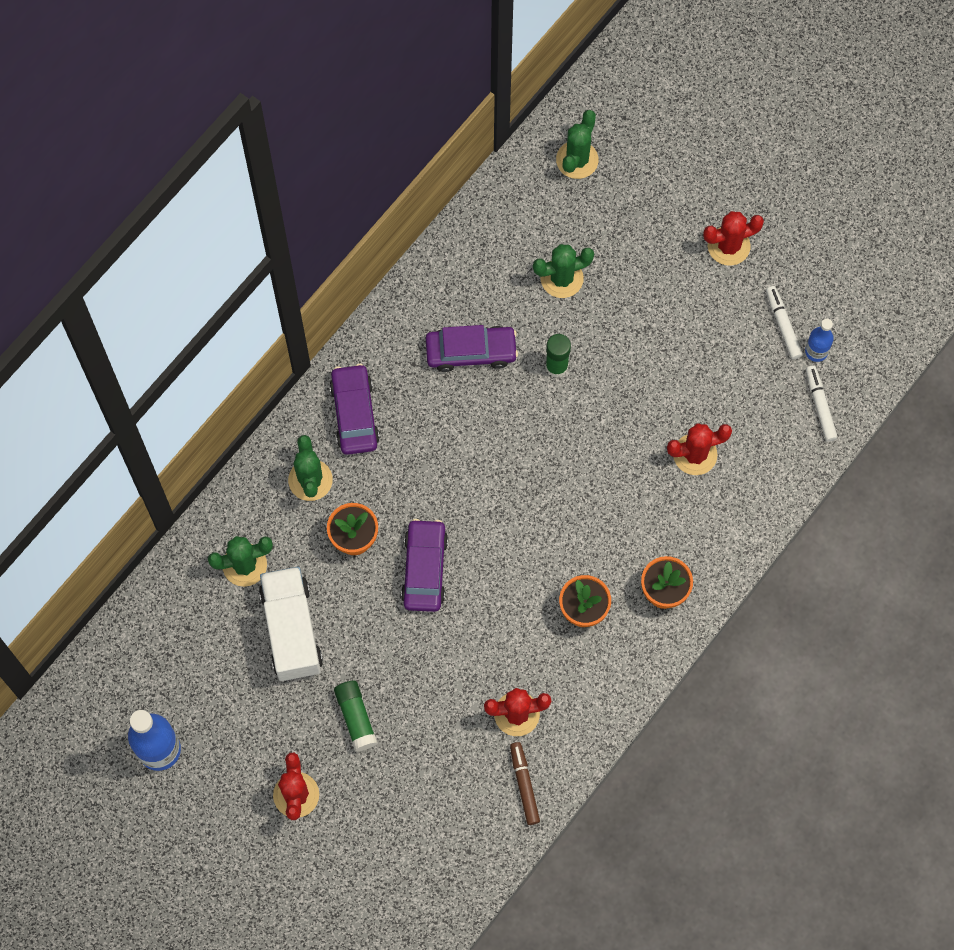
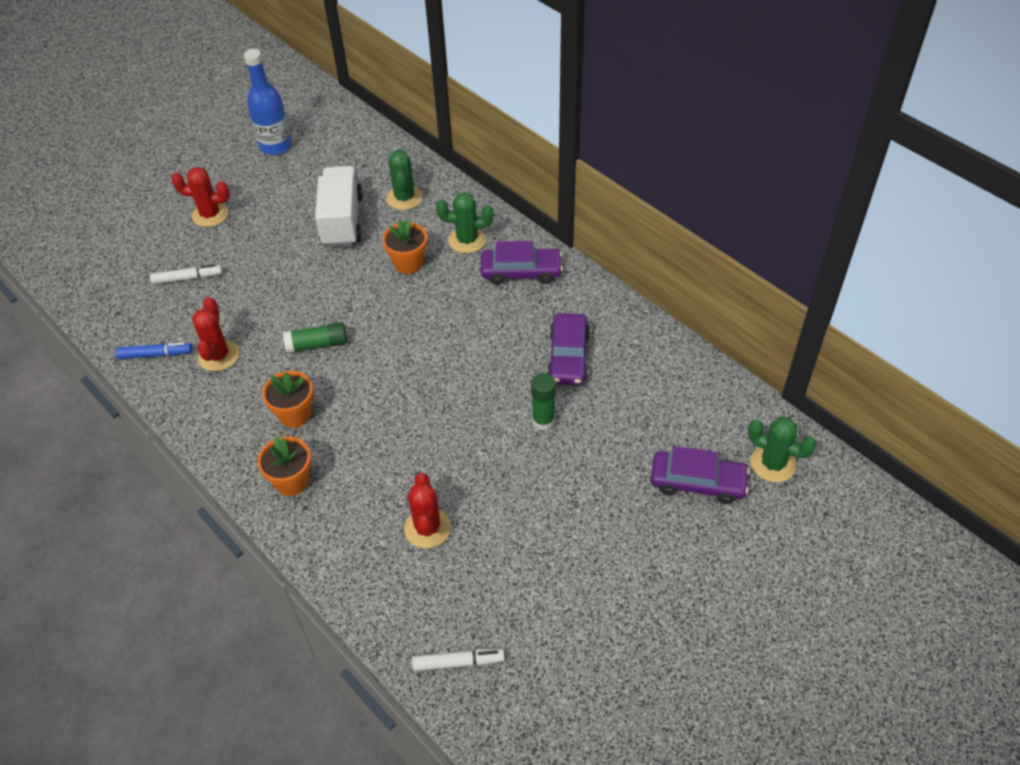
camera: 100 degrees right, 20 degrees down
(292, 630) = (342, 221): white truck -> white truck turned 90 degrees counterclockwise
(356, 717) = (257, 253): green glue stick -> green glue stick (317, 344)
(424, 569) = (368, 306): purple car -> purple car (697, 482)
(524, 785) = (155, 354): brown marker -> blue marker
(561, 278) = (638, 435): green cactus -> none
(728, 246) = (665, 595): red cactus -> none
(782, 325) = (562, 638): white marker -> white marker (187, 278)
(816, 351) = (525, 669): blue bottle -> none

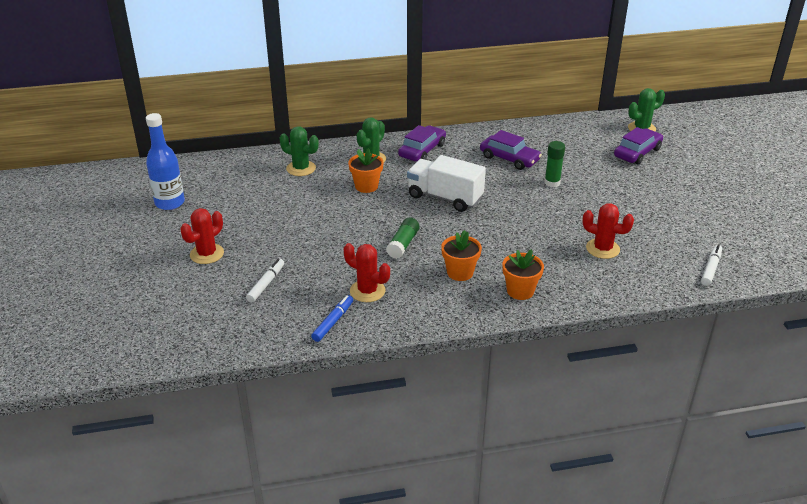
camera: 60 degrees left, 15 degrees down
(342, 221) = (291, 199): white truck -> white truck (445, 197)

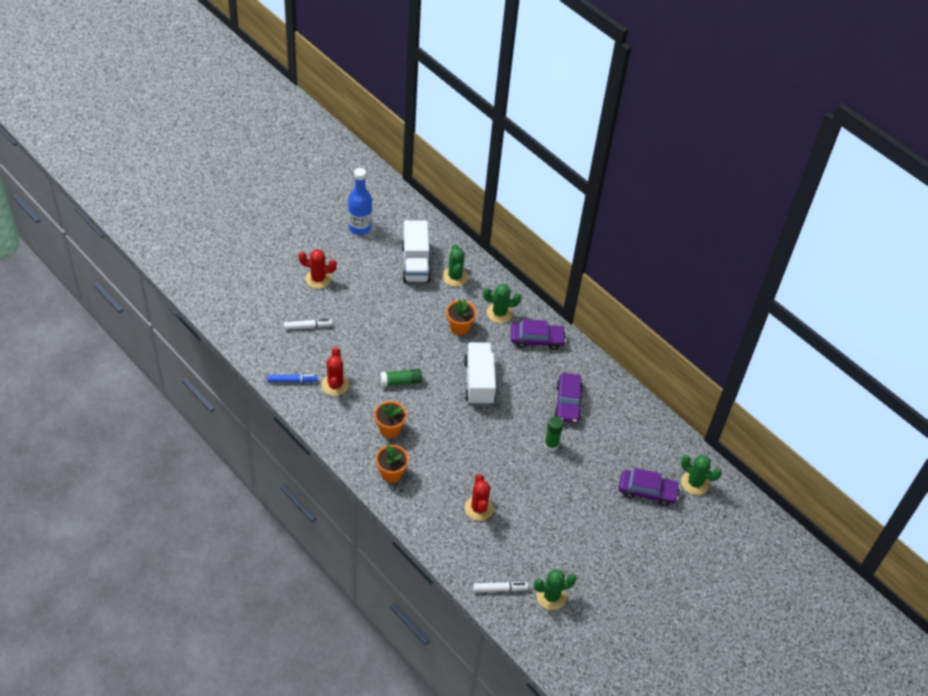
camera: 55 degrees right, 15 degrees up
(258, 185) = (415, 263): none -> white truck
(733, 241) = (551, 596): none -> green cactus

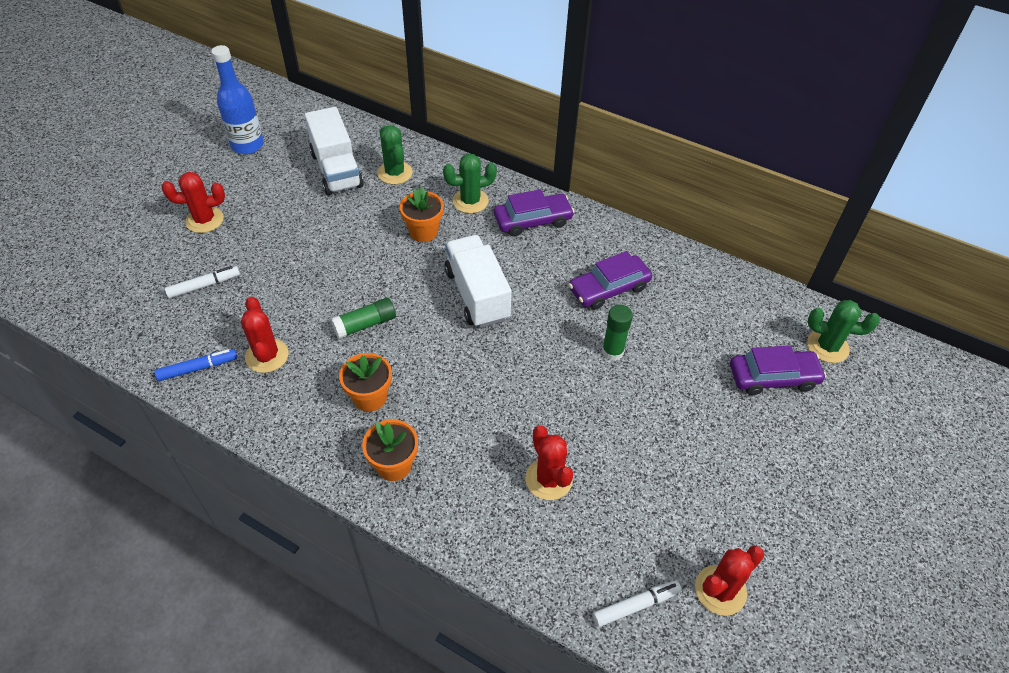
camera: 15 degrees left, 0 degrees up
(551, 596) = (720, 590): green cactus -> red cactus
(568, 402) = (609, 288): purple car -> purple car turned 75 degrees clockwise

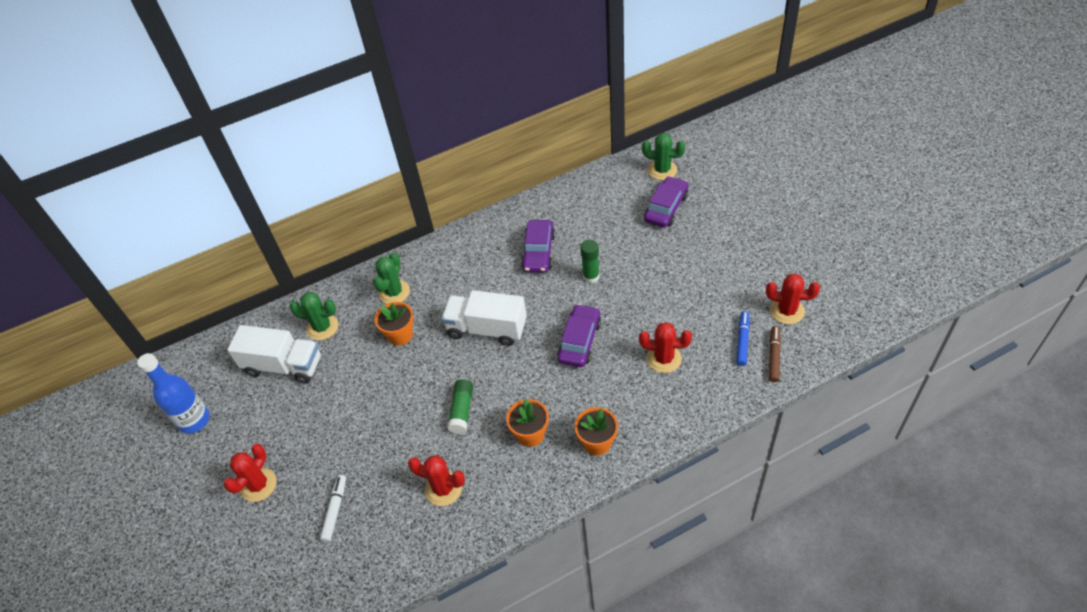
camera: 50 degrees left, 0 degrees up
(198, 368) = (420, 543): blue marker -> blue marker (742, 341)
(532, 221) = (444, 264): purple car -> purple car (579, 341)
(636, 605) = (774, 356): white marker -> brown marker
(720, 590) = (787, 311): red cactus -> red cactus turned 75 degrees counterclockwise
(827, 346) = (662, 170): green cactus -> green cactus turned 60 degrees clockwise

